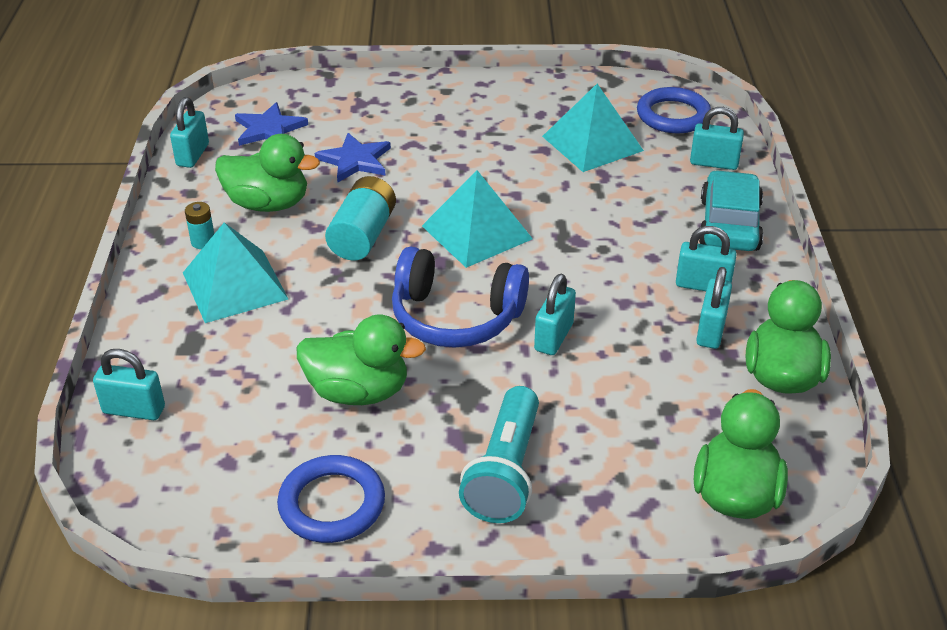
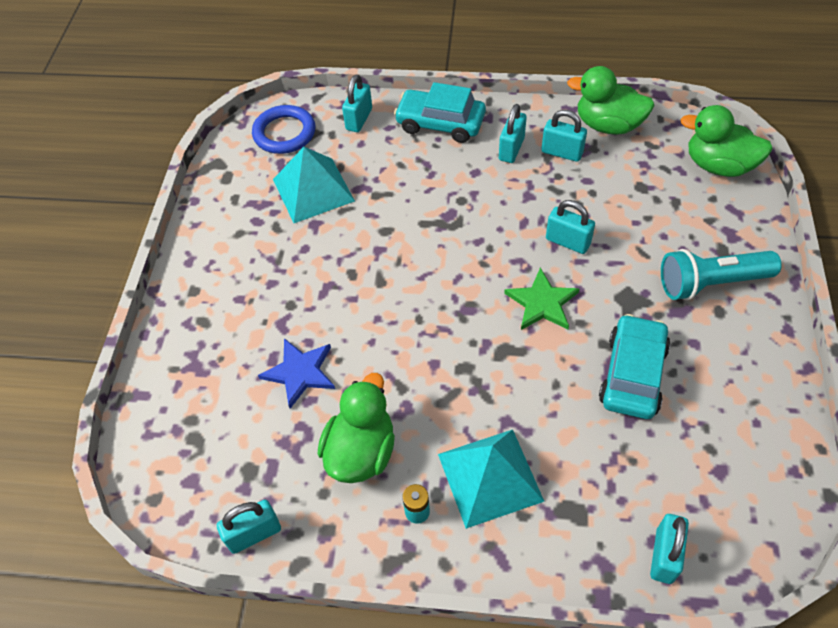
camera: 80 degrees left, 15 degrees up
(192, 155) = (254, 534): turquoise padlock -> turquoise padlock turned 45 degrees counterclockwise
(269, 129) = (221, 455): blue star -> none
(332, 504) = (756, 394): blue ring -> none
(358, 391) = (632, 374): green duck -> turquoise car
(363, 235) = (424, 368): turquoise battery -> none
(456, 317) = (542, 303): blue headphones -> green star
(476, 232) = (430, 281): turquoise pyramid -> none
(505, 472) = (711, 283): turquoise flashlight -> turquoise flashlight turned 150 degrees clockwise

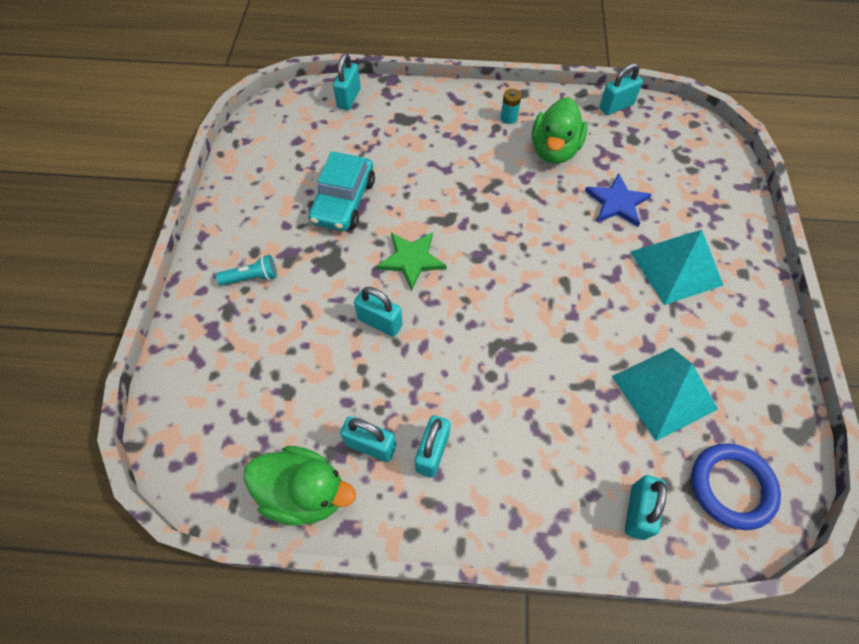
camera: 175 degrees right, 5 degrees up
(440, 123) = (525, 501): turquoise car -> none
(490, 477) = (459, 136): turquoise pyramid -> turquoise pyramid (676, 268)
(711, 283) = (252, 277): turquoise flashlight -> turquoise flashlight, size x0.54
(718, 166) = (189, 421): green duck -> none

